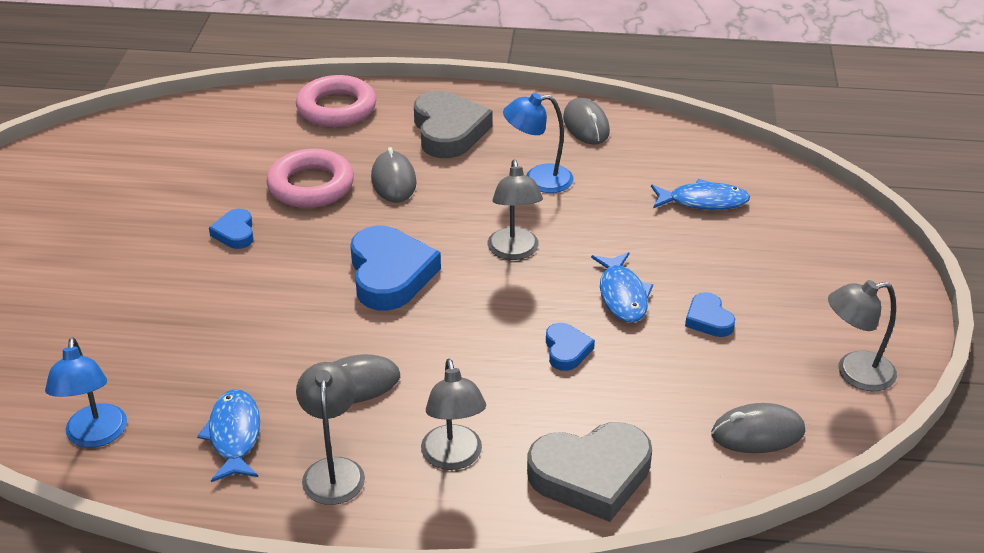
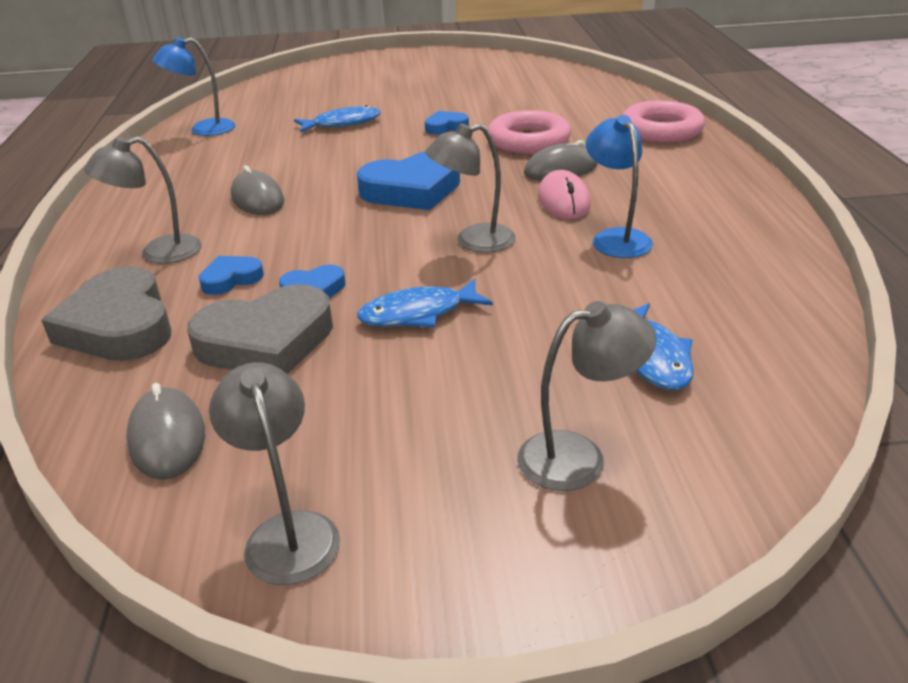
camera: 80 degrees right, 5 degrees down
(234, 435) = (199, 168): blue fish -> blue fish (342, 123)
(333, 470) = (154, 207): grey lamp -> grey lamp (578, 456)
(448, 131) = (670, 181): grey heart -> grey heart (266, 341)
(459, 191) = (563, 201): none -> pink mouse
(586, 125) = (759, 253): grey mouse -> none
(708, 319) = (387, 381): blue heart -> blue heart (231, 279)

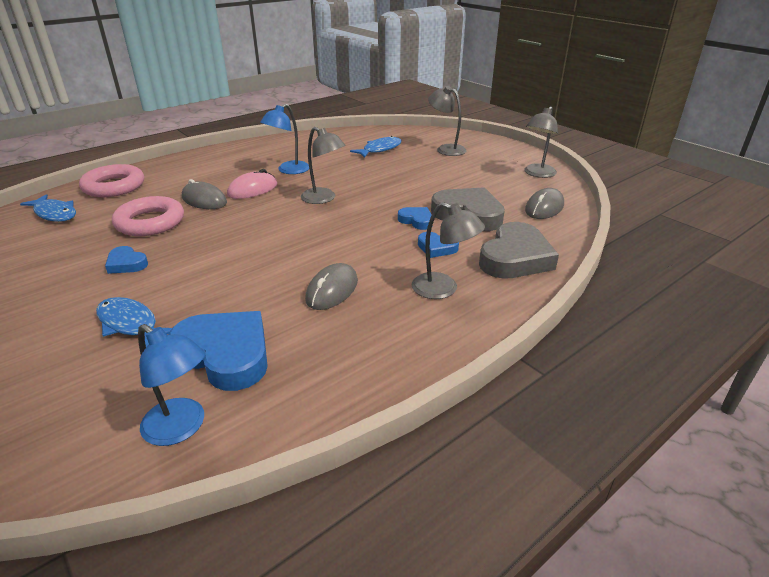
camera: 125 degrees left, 0 degrees up
(412, 190) = (269, 236): blue heart -> blue heart (225, 354)
(418, 313) = (404, 191): blue fish -> blue fish (54, 214)

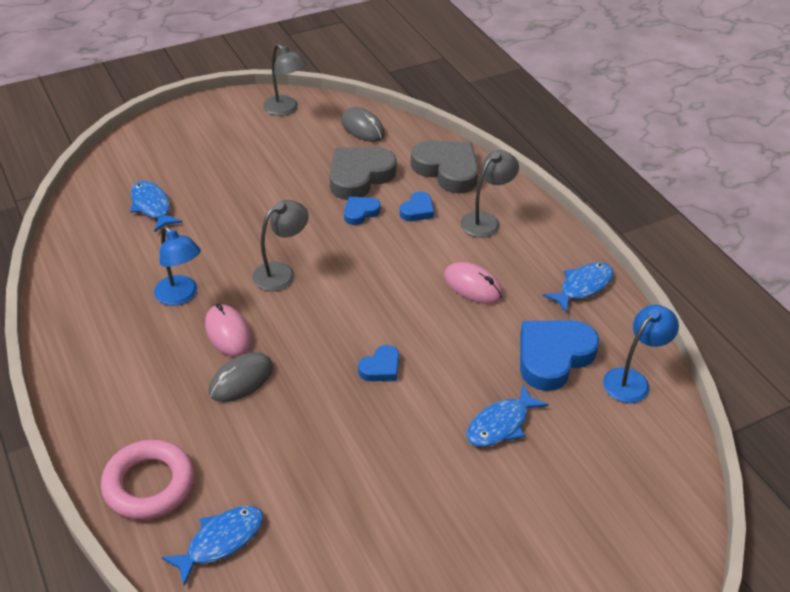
camera: 80 degrees left, 10 degrees up
(126, 264) = (386, 441): blue heart -> blue heart (381, 368)
(150, 222) = (287, 429): pink ring -> none
(332, 290) = (473, 286): grey mouse -> pink mouse
(353, 373) = (583, 287): none -> blue fish
(446, 149) = (182, 153): grey lamp -> none

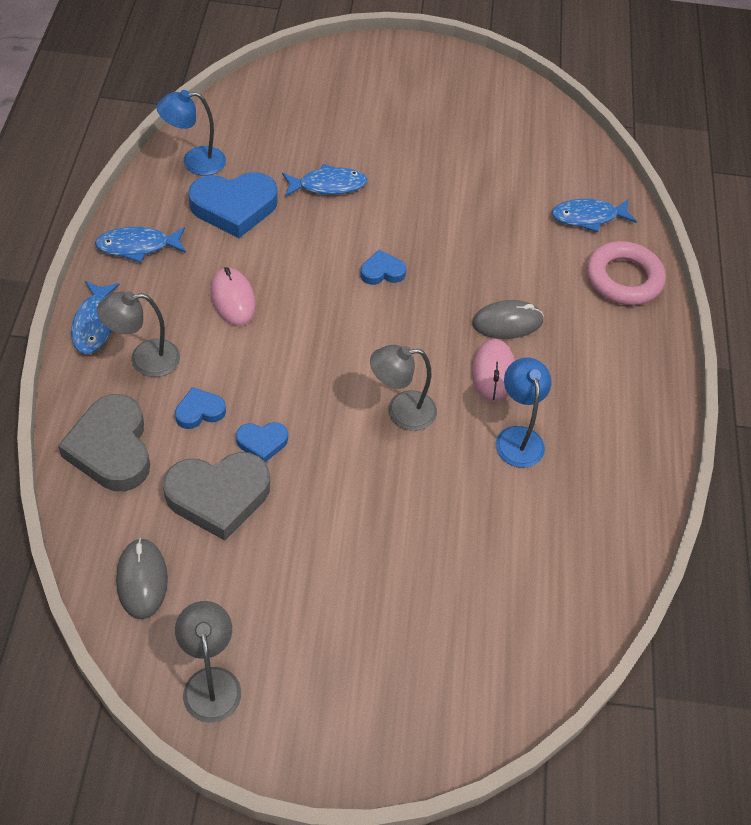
camera: 150 degrees left, 10 degrees up
(152, 206) = (490, 585): blue fish -> blue fish (95, 324)

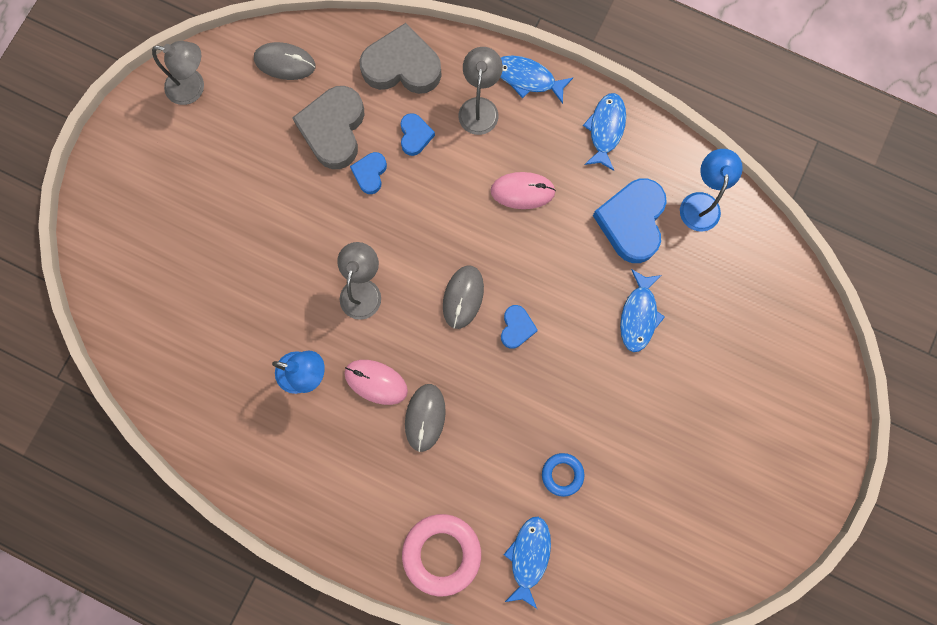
camera: 115 degrees right, 25 degrees up
(370, 322) = (463, 297): none -> grey mouse
(504, 209) = (562, 474): none -> blue ring

